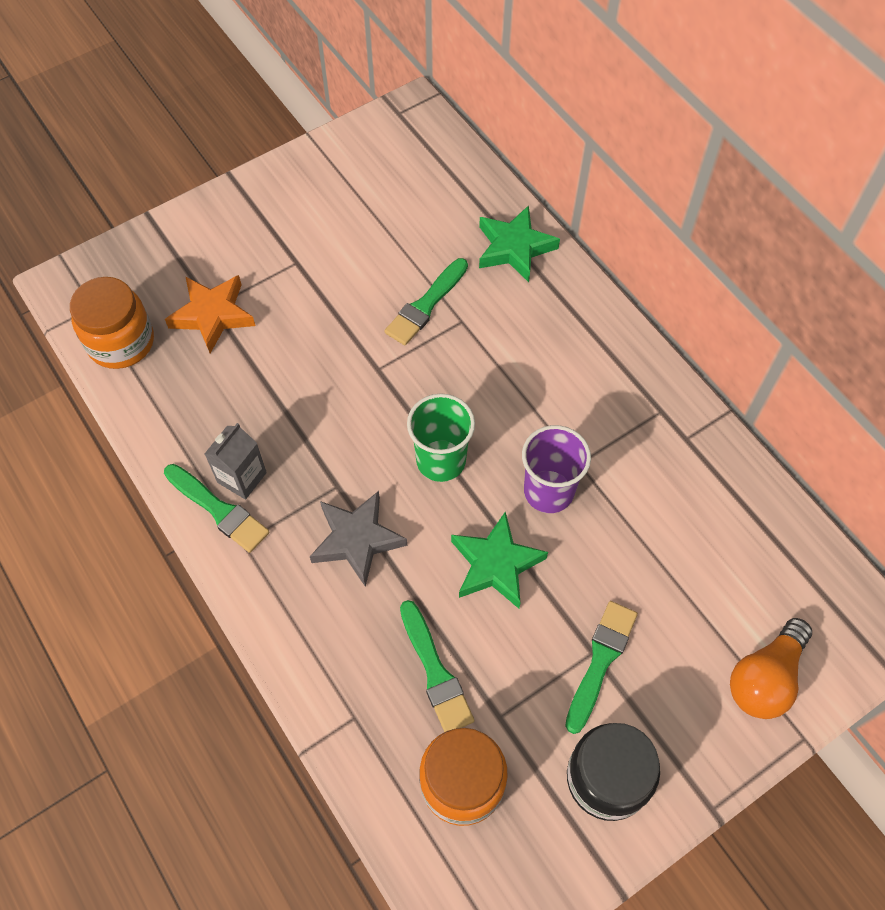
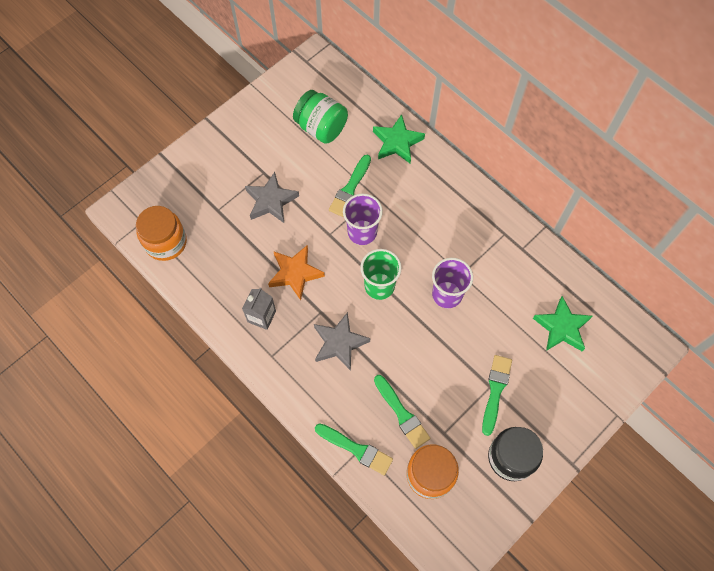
camera: 10 degrees left, 5 degrees up
(212, 315) = (219, 216): orange star -> orange star (295, 273)
(219, 510) = (252, 339): green brush -> green brush (356, 449)
(298, 305) = (271, 201): none -> grey star
(400, 210) = (321, 128): none -> green jar
(430, 373) = (362, 232): none -> purple cup
(496, 564) = (424, 344): green star -> green star (562, 327)
(765, 678) = (590, 384): orange light bulb -> none

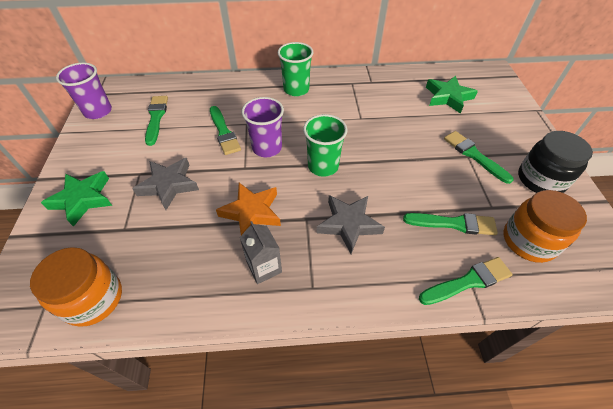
camera: 50 degrees left, 15 degrees down
(321, 128) = (156, 117): green jar -> green brush
(397, 142) = (223, 89): green star -> green star (83, 199)
(447, 294) = (369, 134): purple cup -> purple cup (98, 111)
(451, 197) = (296, 89): none -> green cup

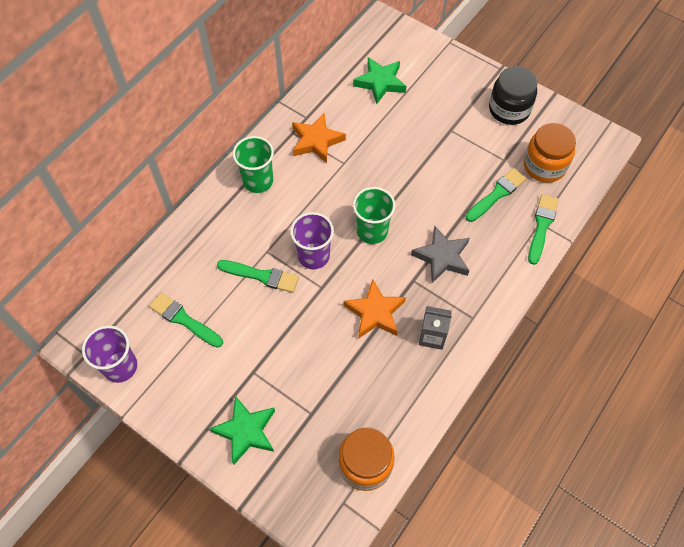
camera: 50 degrees left, 10 degrees up
(169, 185) = (290, 355): grey star -> none
(360, 96) = (316, 141): none -> orange star
(474, 155) = (453, 125): green brush -> none

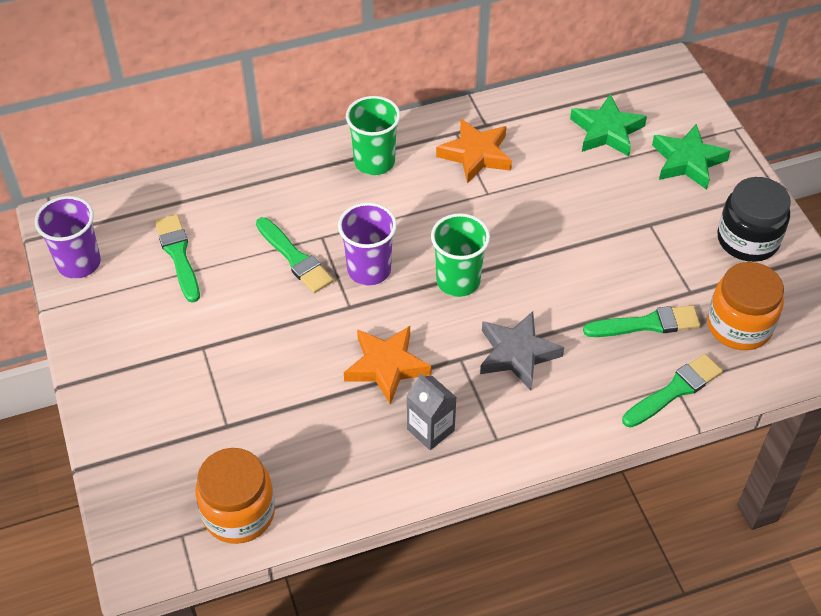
camera: 35 degrees right, 10 degrees down
(246, 431) = (145, 400): green star -> green star (687, 161)

